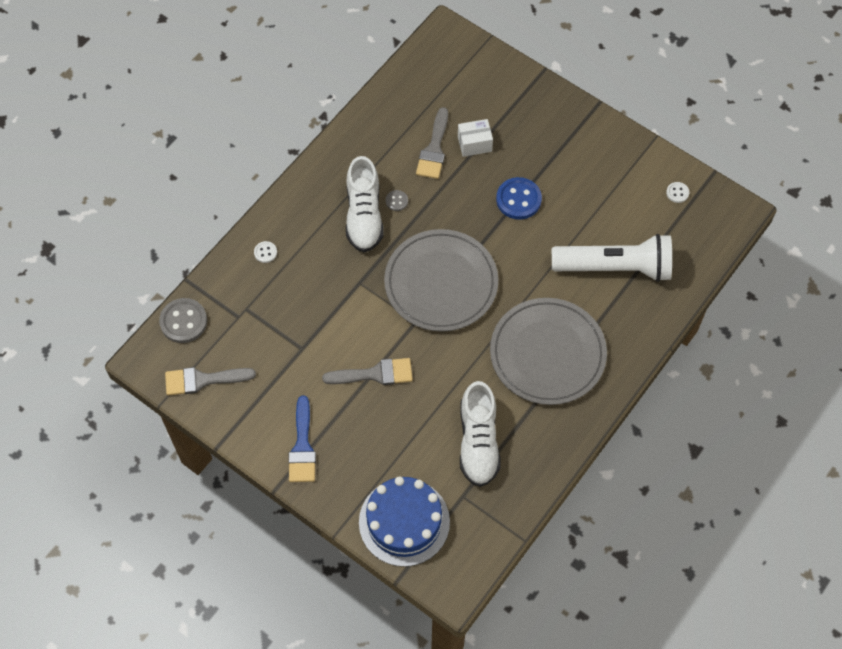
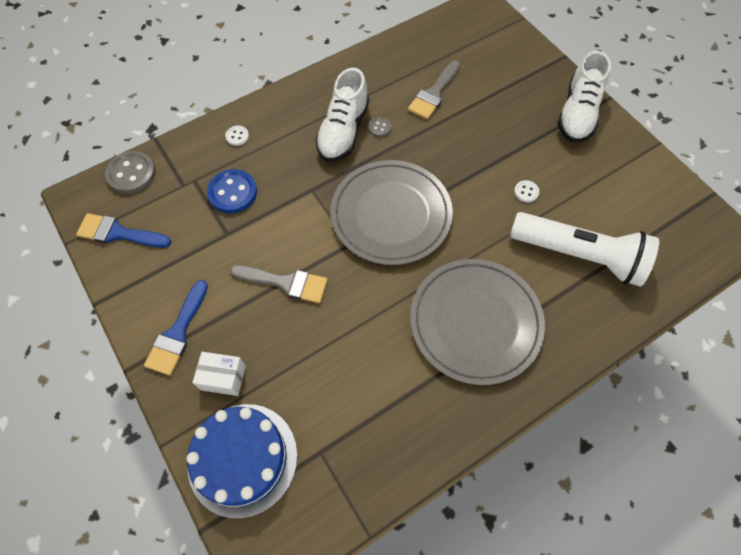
camera: 20 degrees right, 0 degrees up
(203, 380) = (119, 233): grey brush -> blue brush
(474, 144) = (474, 100): white box -> white box (223, 377)
(478, 442) = (363, 394): white shoe -> white shoe (577, 114)
(518, 199) = (499, 160): blue button -> blue button (232, 192)
(677, 193) = (668, 202): white button -> white button (526, 192)

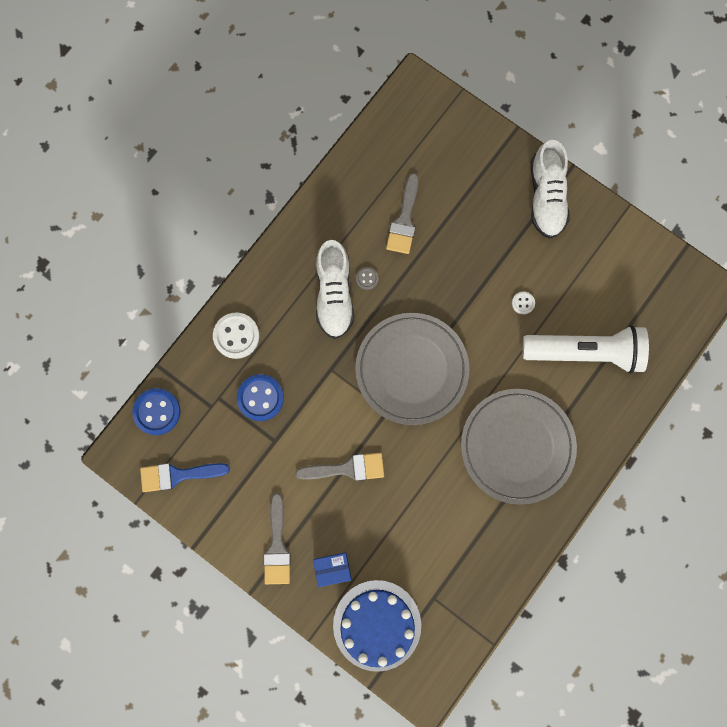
camera: 20 degrees left, 15 degrees up
(131, 174) = (157, 412): grey button -> blue button
(177, 333) = (277, 546): blue brush -> grey brush
(223, 377) = (332, 569): white box -> blue box
(237, 136) = (236, 336): white button -> white button, size x2.00

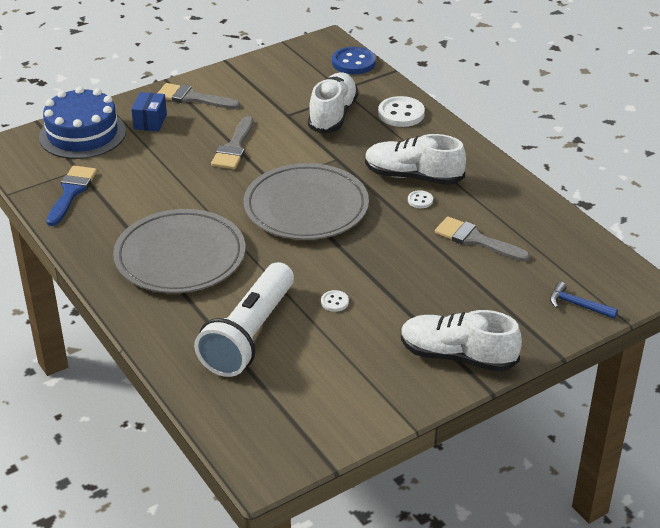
camera: 110 degrees right, 40 degrees down
(178, 475) = (290, 63): blue brush -> blue brush (71, 192)
(260, 398) = (333, 115): blue button -> white shoe
(367, 278) = (420, 200): grey button -> white button
(455, 128) = (577, 305): none -> blue hammer

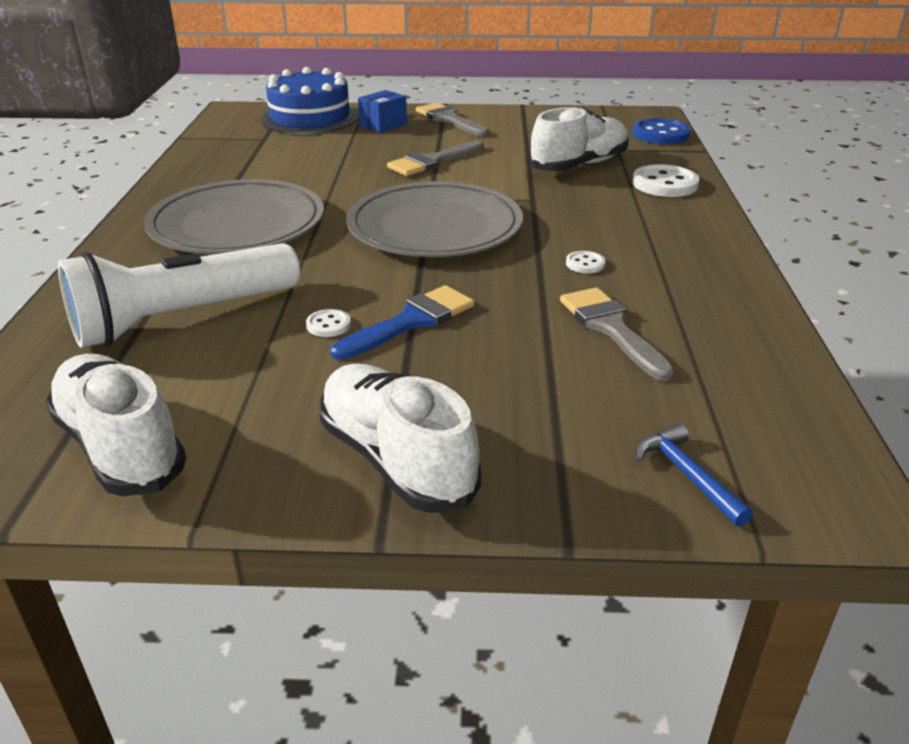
camera: 35 degrees right, 5 degrees down
(71, 192) = (230, 150): blue brush -> blue brush (411, 322)
(413, 176) = (606, 239): white shoe -> white shoe (120, 446)

